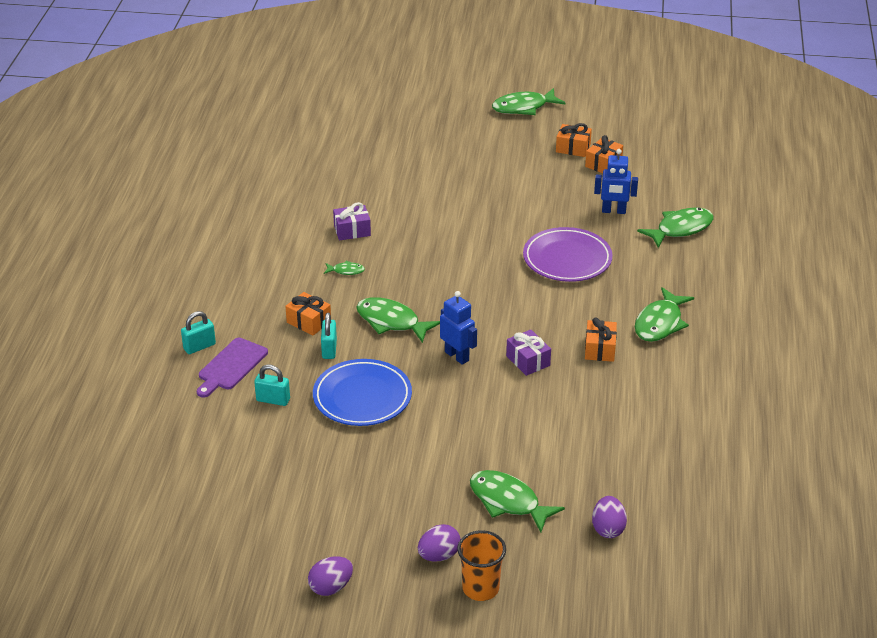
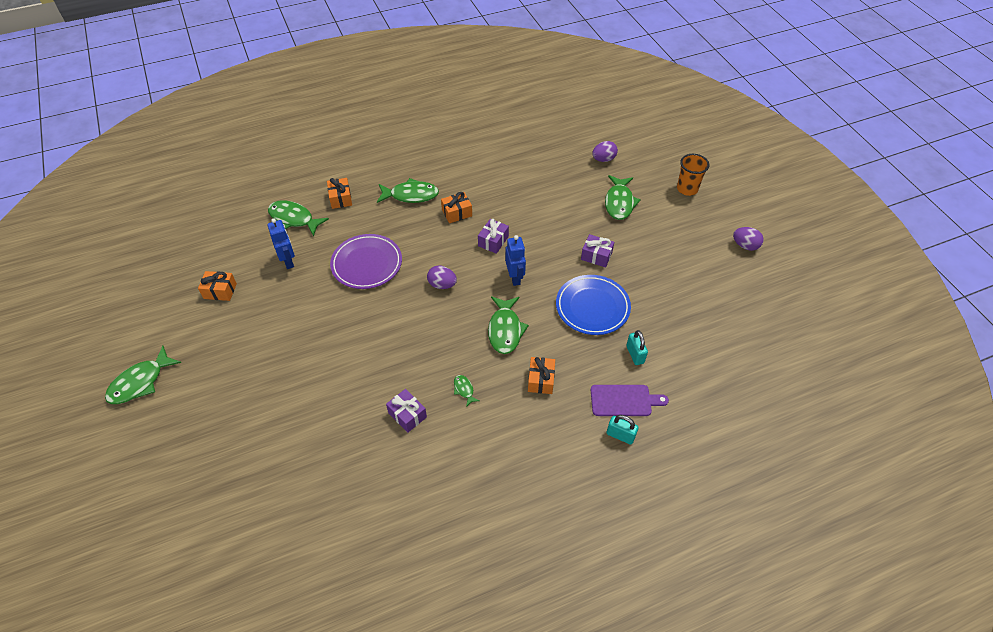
camera: 120 degrees left, 15 degrees up
(329, 349) = (561, 350): turquoise padlock -> none
(433, 435) = (596, 256): none -> purple gift
(439, 555) = (682, 213): purple egg -> purple egg (442, 285)
(457, 356) = (515, 277): blue robot -> blue robot turned 150 degrees clockwise
(523, 107) = (140, 382): green fish -> green fish turned 90 degrees clockwise
(573, 148) = (202, 319): orange gift -> orange gift (340, 198)

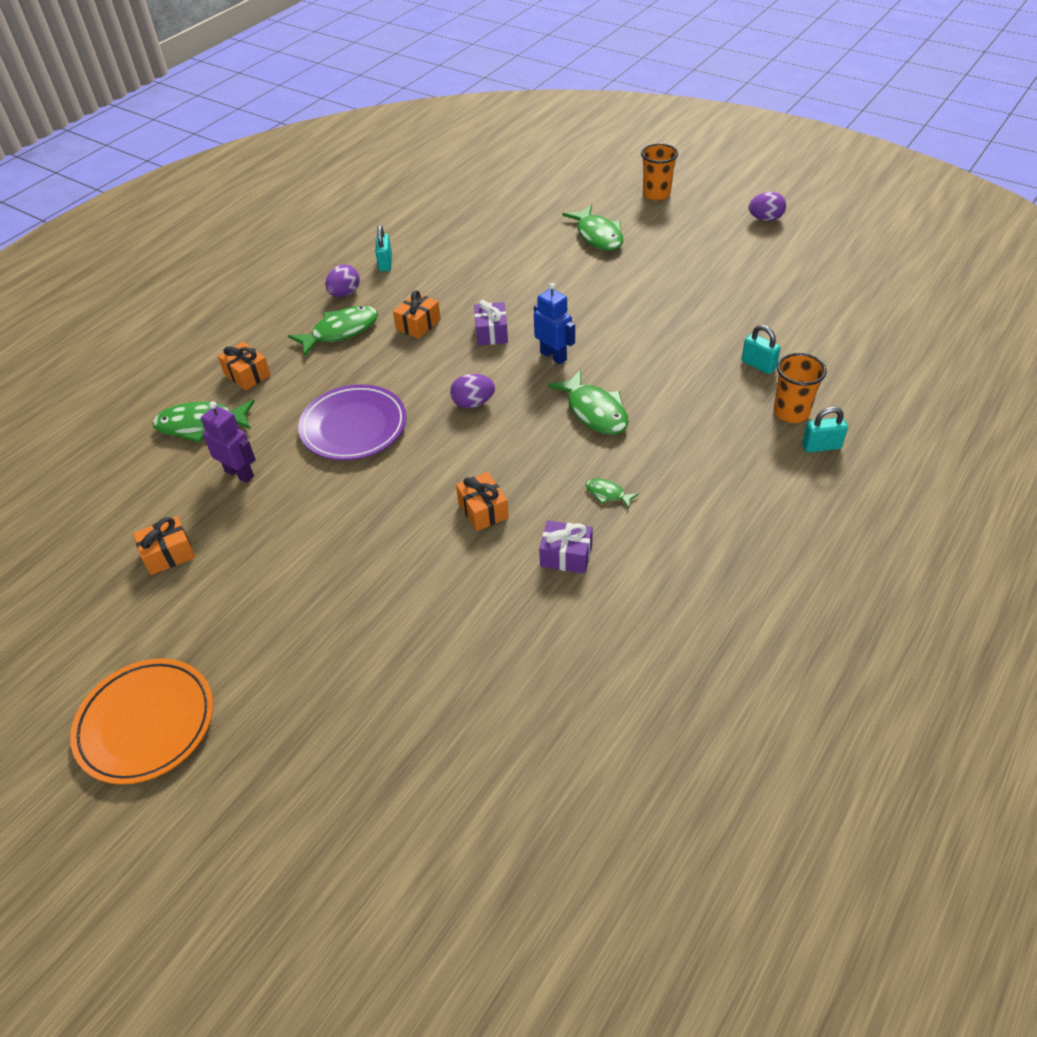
camera: 30 degrees left, 5 degrees down
(140, 382) = (146, 723): green fish -> orange plate
(288, 261) = (239, 473): blue robot -> purple robot
(474, 159) = (385, 263): none -> turquoise padlock
(541, 380) = (684, 439): orange gift -> orange gift (483, 510)
(592, 307) = (669, 343): blue plate -> none
(596, 256) = (624, 295): purple gift -> none
(603, 159) = (539, 203): purple egg -> purple egg (344, 293)
(624, 400) = (791, 412): purple cutting board -> orange cup

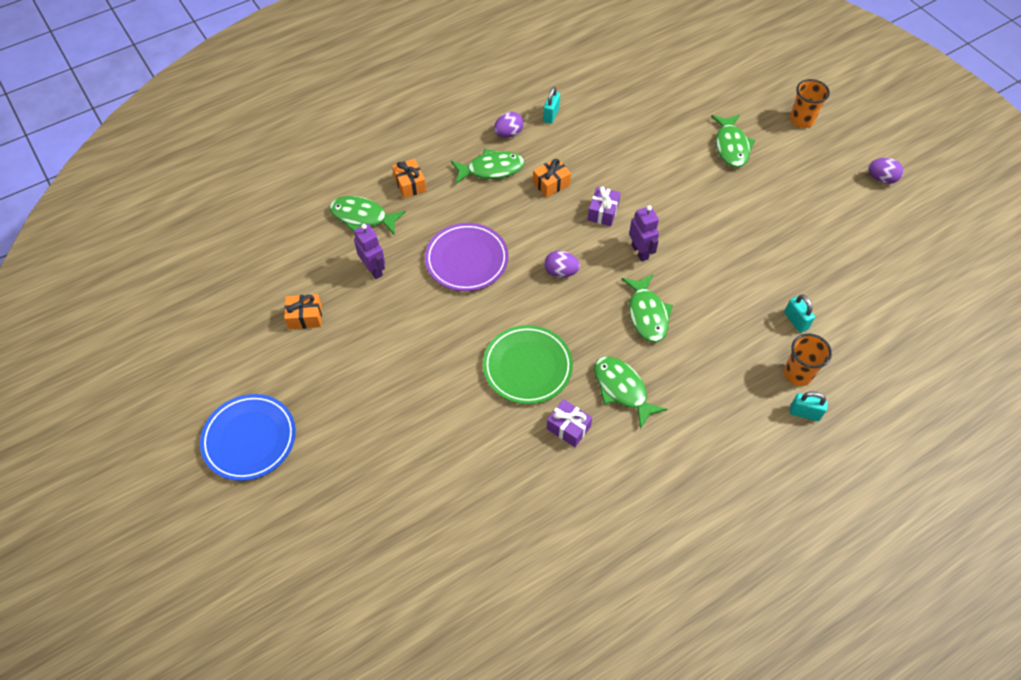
camera: 20 degrees right, 10 degrees up
(146, 723) = (249, 439): orange plate -> blue plate
(483, 510) = (527, 367): orange gift -> green plate
(553, 356) = (640, 252): blue robot -> purple robot
(608, 494) = (622, 389): green fish -> green fish, size x2.06

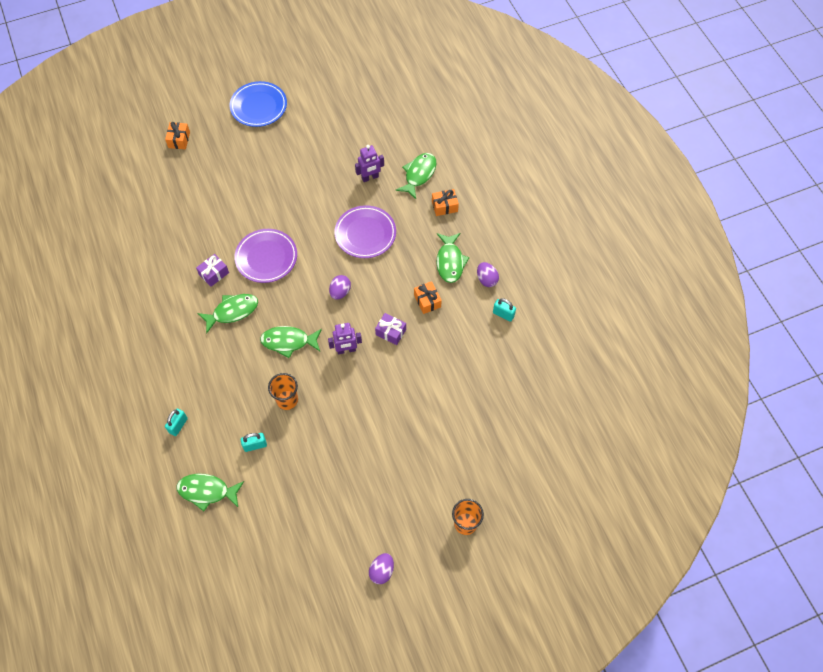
camera: 100 degrees right, 5 degrees up
(305, 317) = (340, 137): orange gift -> orange gift (179, 140)
(527, 367) = (266, 258): green plate -> purple plate
(731, 146) = (443, 450): green fish -> green fish (207, 491)
(798, 374) = (210, 431): orange cup -> orange cup (287, 400)

